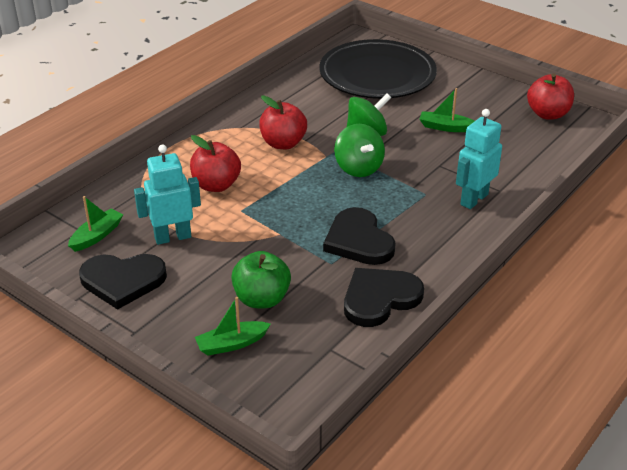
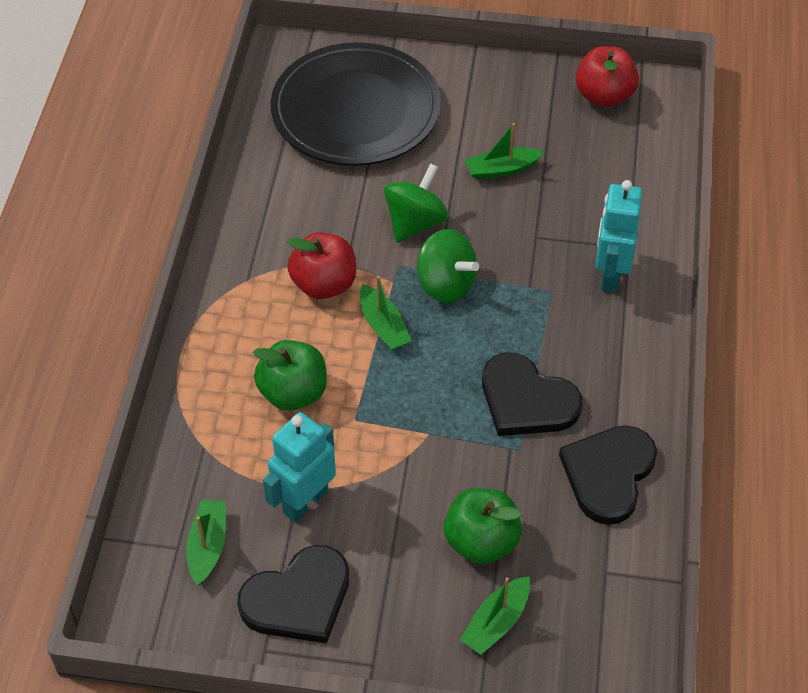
camera: 30 degrees left, 15 degrees up
(216, 185) = (293, 393): red apple -> green apple
(300, 174) = (383, 326): none -> green boat

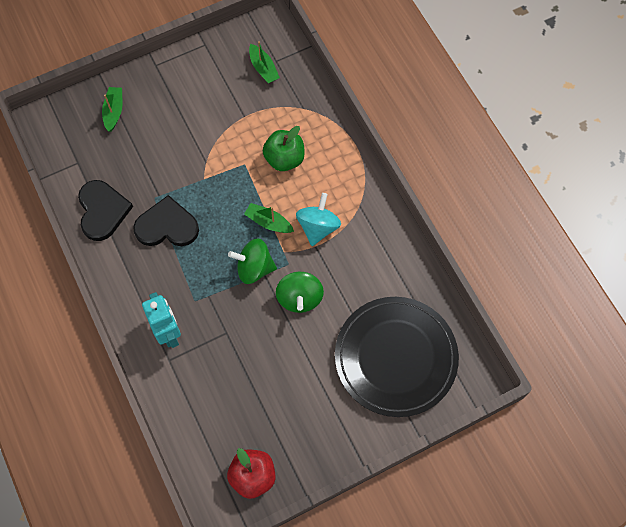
camera: 145 degrees right, 15 degrees up
(298, 598) = (207, 71): black heart -> none
(305, 502) = (236, 112): turquoise robot -> none
(324, 284) = (318, 227): red apple -> turquoise spinning top
(481, 541) = (143, 142): green apple -> none
(501, 169) = (277, 369): green boat -> none

